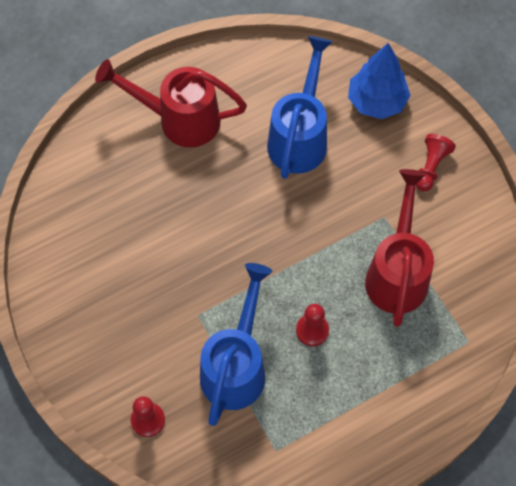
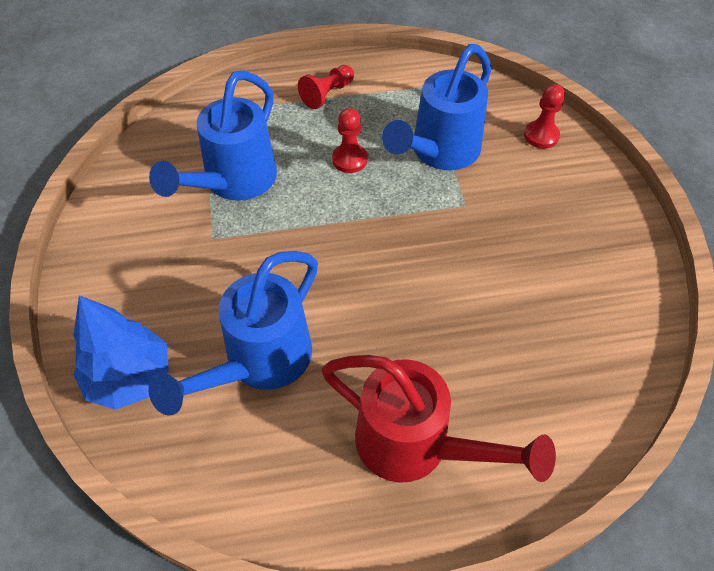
camera: 160 degrees left, 10 degrees down
(397, 273) = (234, 182): red watering can -> blue watering can
(431, 167) = (123, 273): red pawn -> red pawn (327, 94)

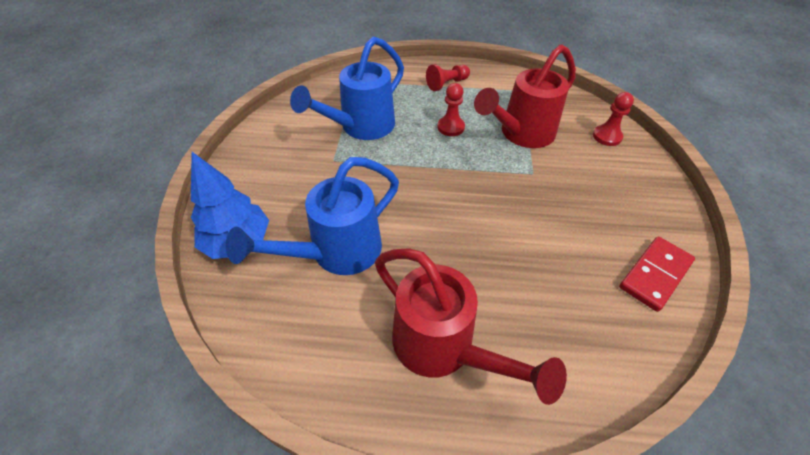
camera: 15 degrees right, 5 degrees down
(439, 152) = (521, 134): blue watering can -> red watering can
(622, 304) = (655, 274): none -> red domino

